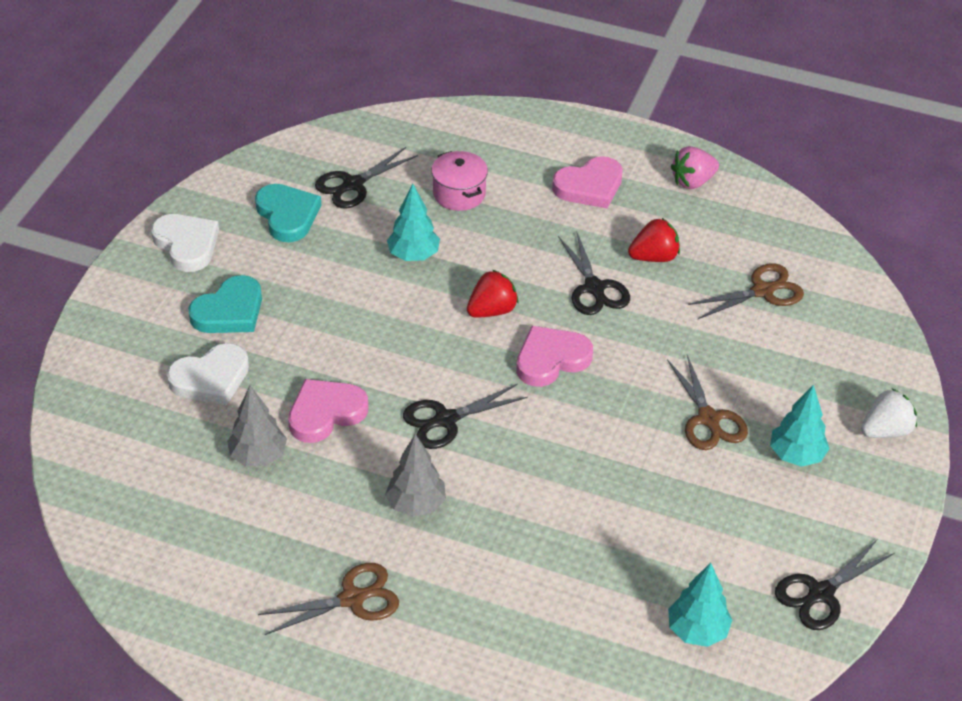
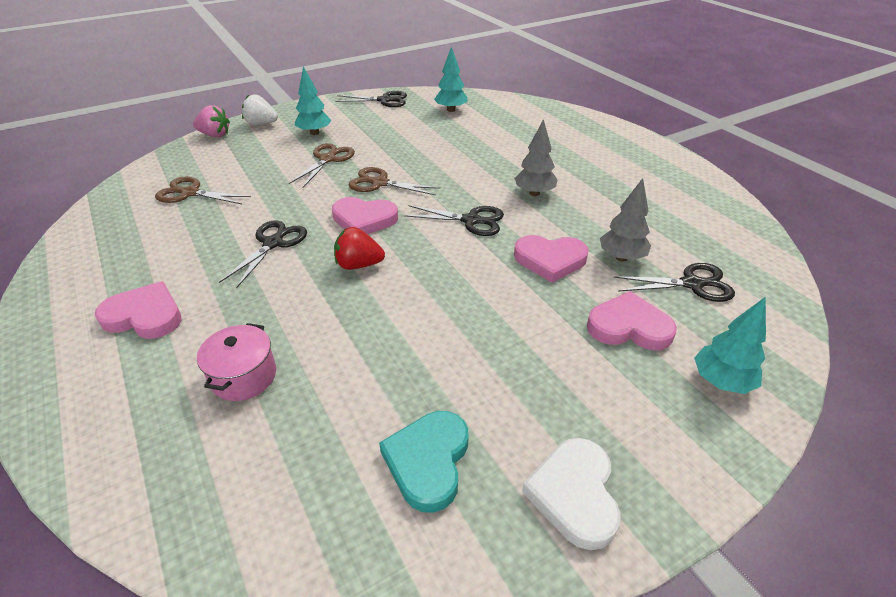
camera: 140 degrees left, 5 degrees down
(211, 378) = (629, 327): white heart -> pink heart
(229, 311) = (574, 379): turquoise heart -> none
(352, 599) = (608, 174): brown scissors -> brown scissors (380, 183)
(353, 184) = (320, 458): black scissors -> black scissors (692, 284)
(413, 255) = (359, 339): turquoise tree -> turquoise tree (721, 381)
(654, 257) = (205, 241): red strawberry -> none
(692, 181) = (80, 275): pink strawberry -> pink strawberry (215, 135)

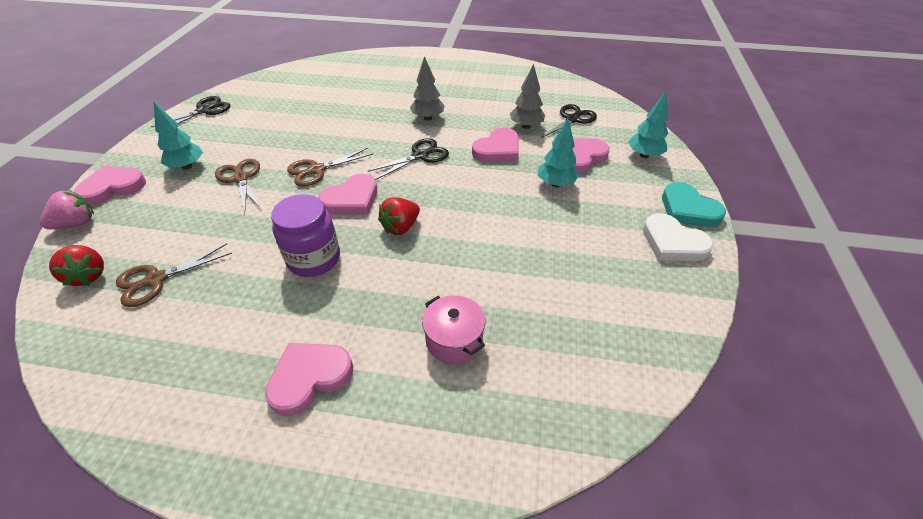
camera: 50 degrees left, 5 degrees up
(173, 168) = (88, 276): none -> red strawberry
(261, 124) = (113, 188): white strawberry -> pink heart
(273, 243) = (314, 259): black scissors -> purple jar
(428, 461) = (609, 284): turquoise heart -> turquoise heart (688, 209)
(451, 110) = (276, 92): turquoise tree -> turquoise tree (555, 184)

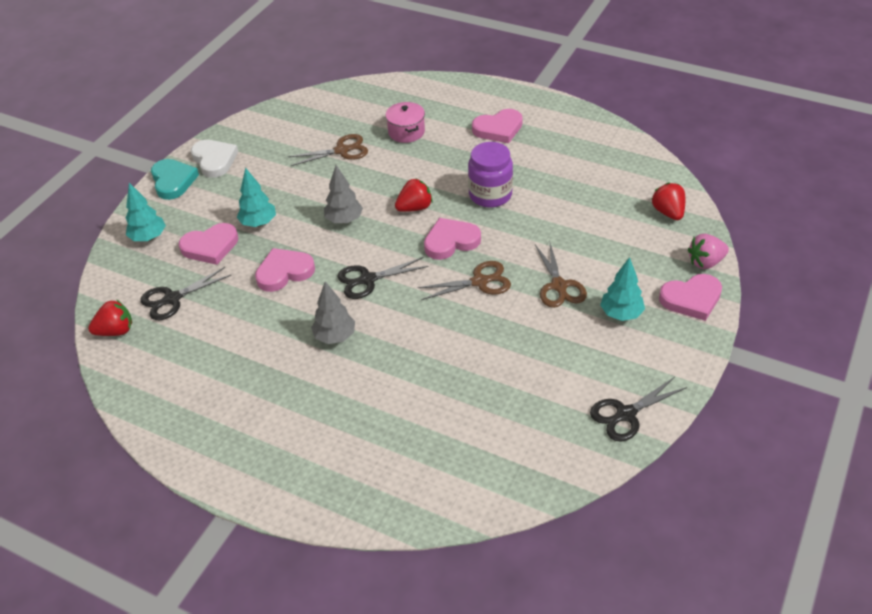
camera: 160 degrees left, 0 degrees up
(156, 280) = (612, 200): brown scissors -> brown scissors (342, 150)
(526, 126) = (231, 299): grey tree -> grey tree (344, 220)
(591, 98) = (116, 331): none -> red strawberry

